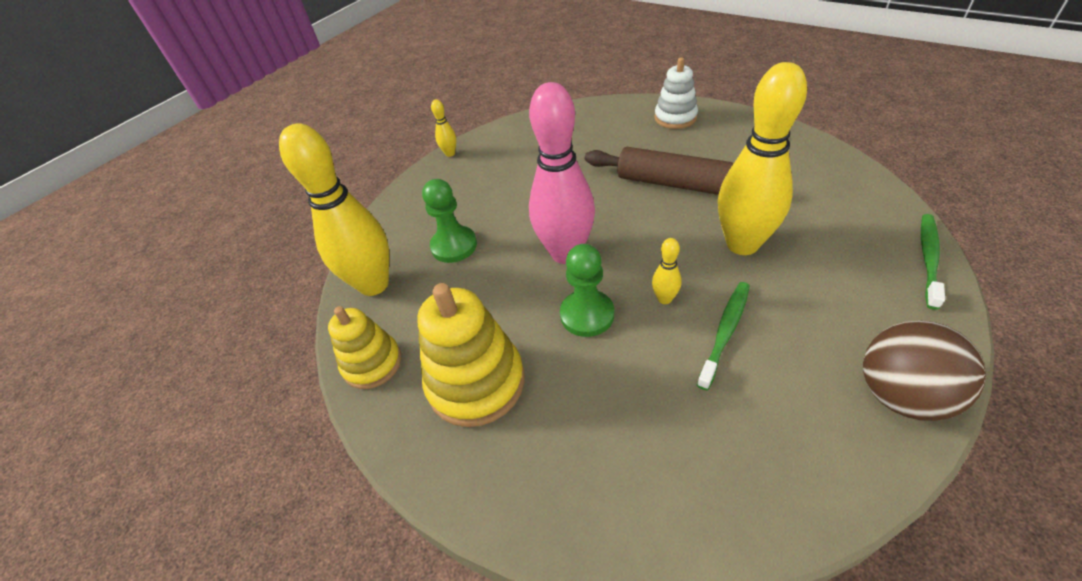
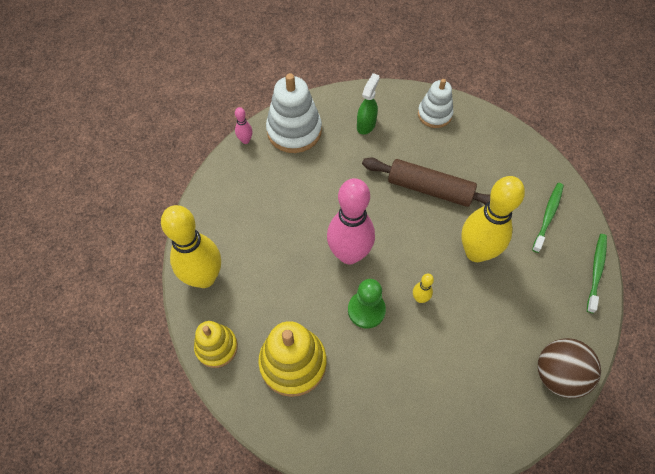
camera: 10 degrees left, 15 degrees up
(450, 153) = (245, 140): yellow bowling pin -> pink bowling pin
(454, 246) = (262, 242): green pawn -> none
(507, 142) = (294, 131): none -> white stacking toy
(592, 131) = (366, 124): none -> green spray bottle
(725, 332) = (458, 327): green toothbrush -> green toothbrush (548, 216)

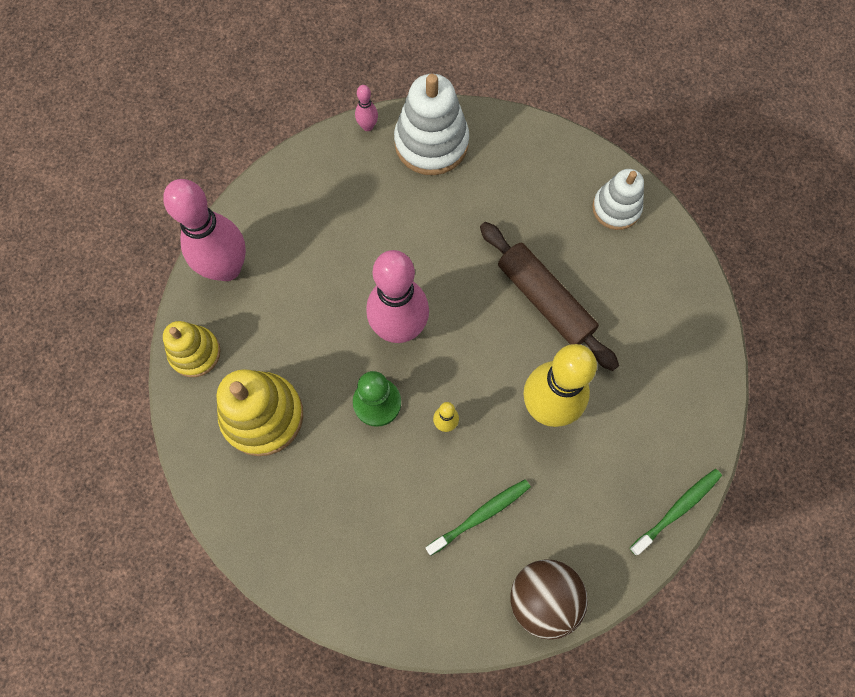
camera: 30 degrees right, 10 degrees up
(204, 277) = (227, 268): yellow bowling pin -> pink bowling pin
(366, 124) = (522, 178): green spray bottle -> none
(548, 216) = (666, 411): green toothbrush -> green toothbrush (480, 516)

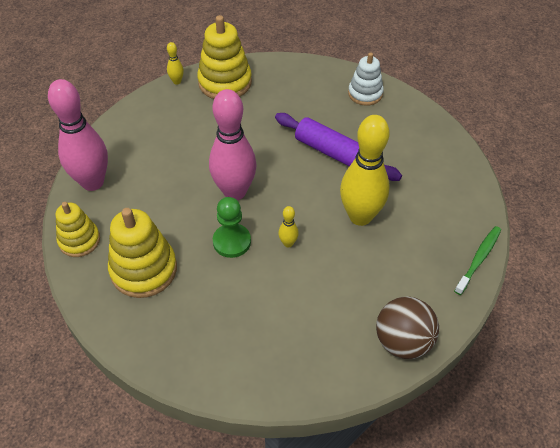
camera: 15 degrees left, 20 degrees down
(368, 126) = (177, 81): pink bowling pin -> yellow bowling pin
(431, 143) = (225, 82): white stacking toy -> yellow stacking toy
(480, 516) = (334, 297): green toothbrush -> none
(544, 300) = (335, 154): brown rolling pin -> purple rolling pin

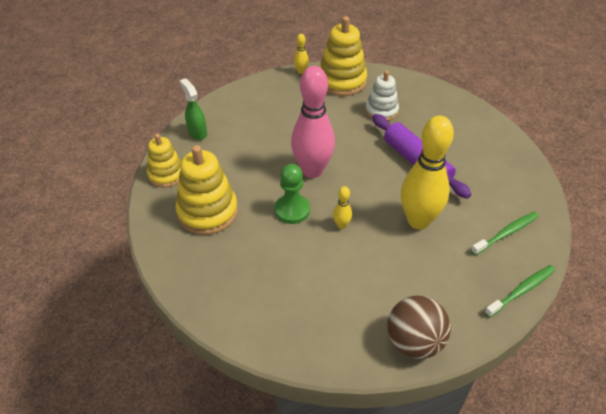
camera: 20 degrees right, 5 degrees down
(92, 182) = (197, 132): pink bowling pin -> green spray bottle
(365, 93) = (466, 118): white stacking toy -> white stacking toy (381, 111)
(445, 205) = (506, 233): none -> green toothbrush

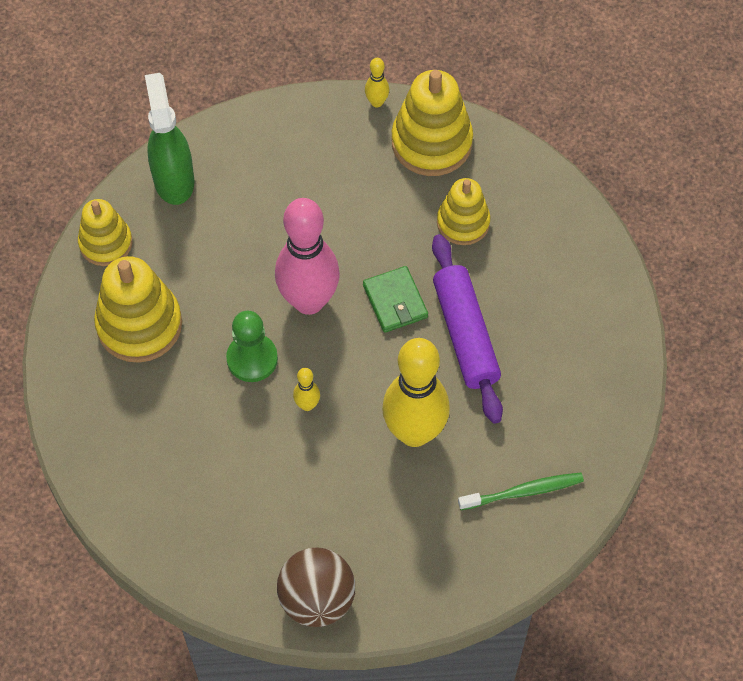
camera: 20 degrees right, 15 degrees up
(197, 132) = (173, 179): green spray bottle -> green spray bottle, size x1.54
(365, 157) = (395, 301): none -> green wallet
(381, 111) = (463, 222): white stacking toy -> yellow stacking toy
(521, 291) = (490, 580): green toothbrush -> none

